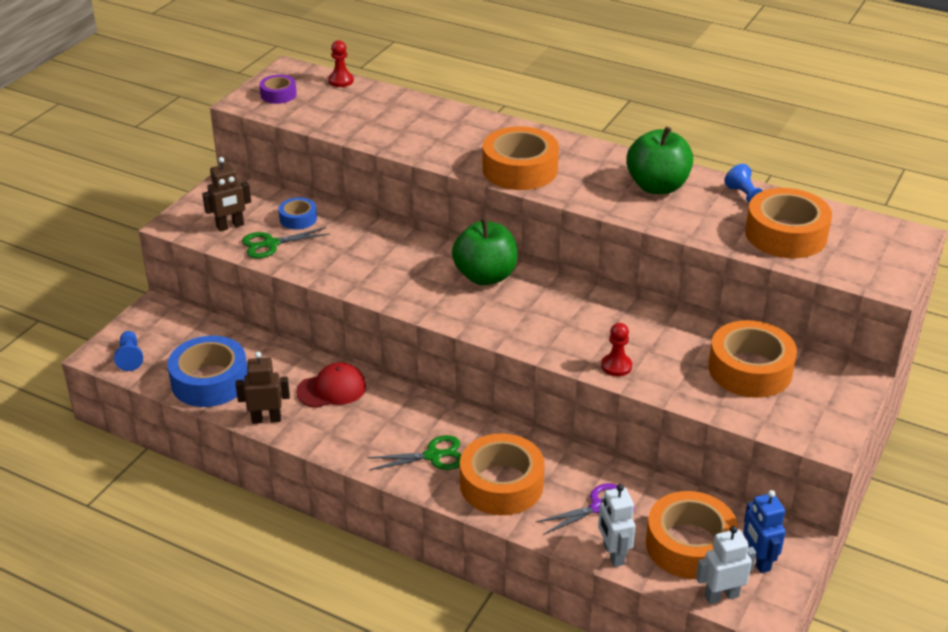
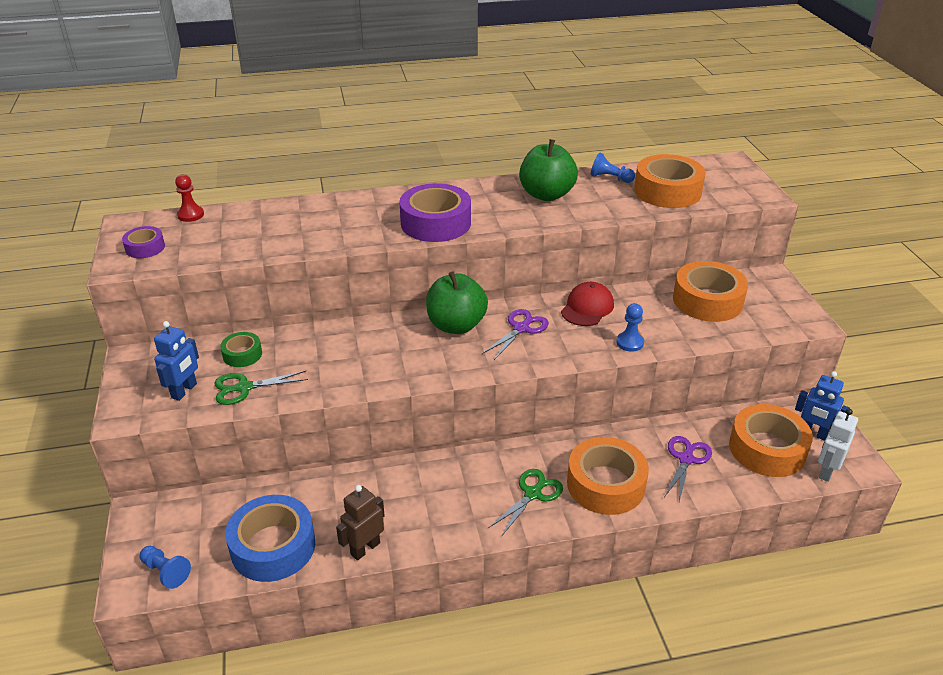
camera: 40 degrees left, 0 degrees up
(230, 226) = (184, 391): brown robot -> blue robot
(270, 244) = (244, 388): green scissors -> green scissors turned 45 degrees clockwise
(298, 219) = (242, 354): blue tape -> green tape
(331, 389) = (390, 489): red cap -> red cap (587, 308)
(520, 169) = (435, 223): orange tape -> purple tape
(537, 305) = (521, 328): none -> purple scissors
(613, 554) = (735, 487): white robot -> none
(616, 366) = (630, 343): red pawn -> blue pawn

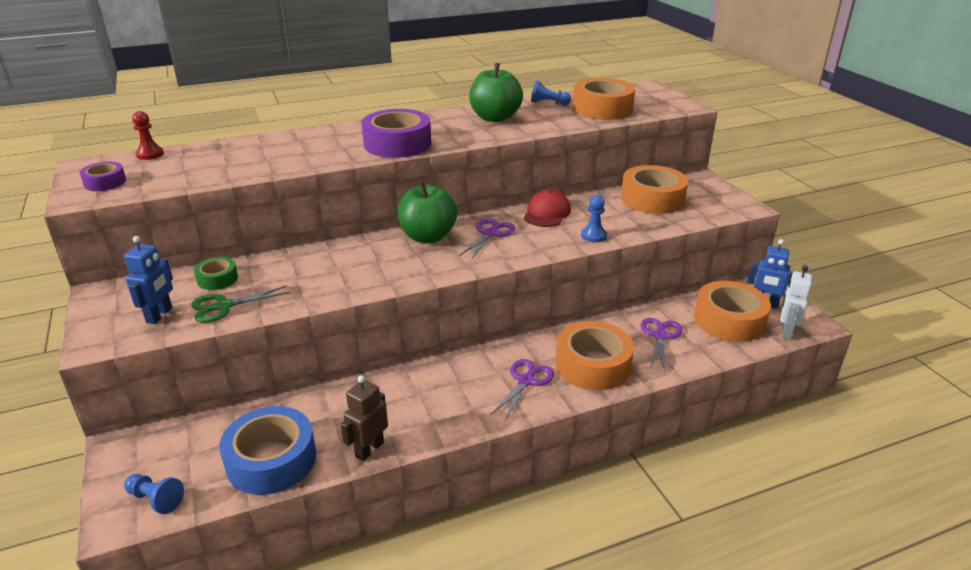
camera: 10 degrees left, 5 degrees down
(533, 493) = (526, 381): green scissors -> purple scissors

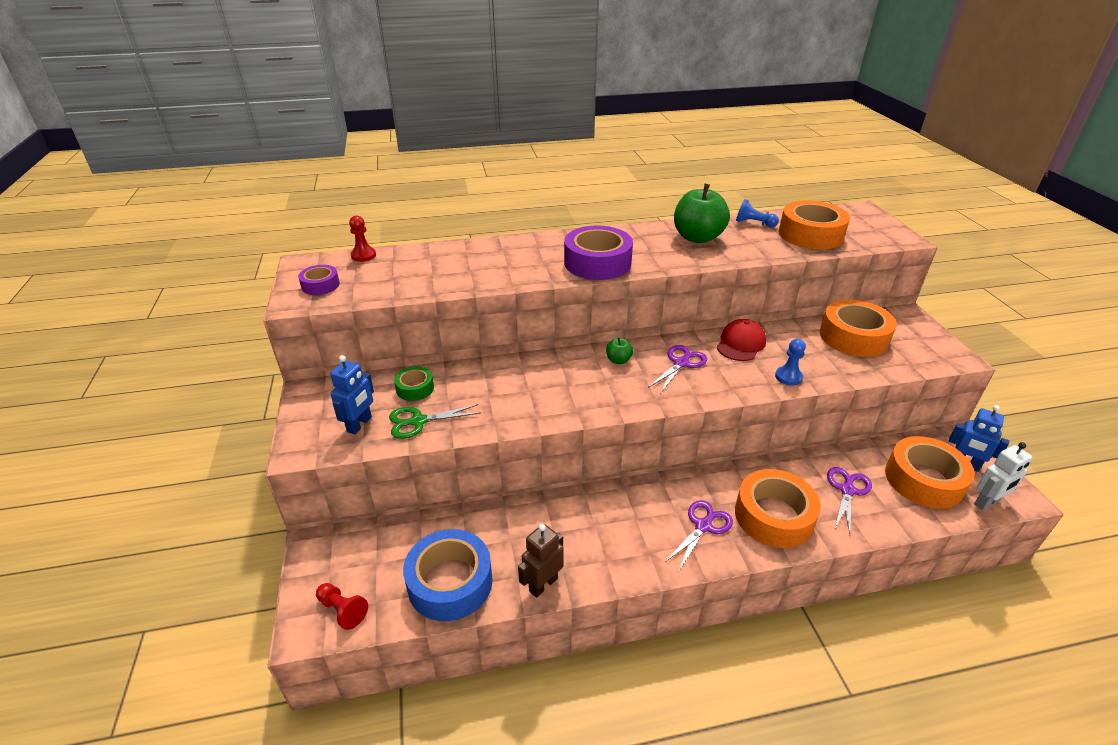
camera: 10 degrees right, 5 degrees up
(155, 499) = (342, 610): blue pawn -> red pawn
(428, 237) = (618, 360): green apple -> green apple, size x0.46
(786, 332) = (987, 502): white robot -> white robot turned 150 degrees counterclockwise

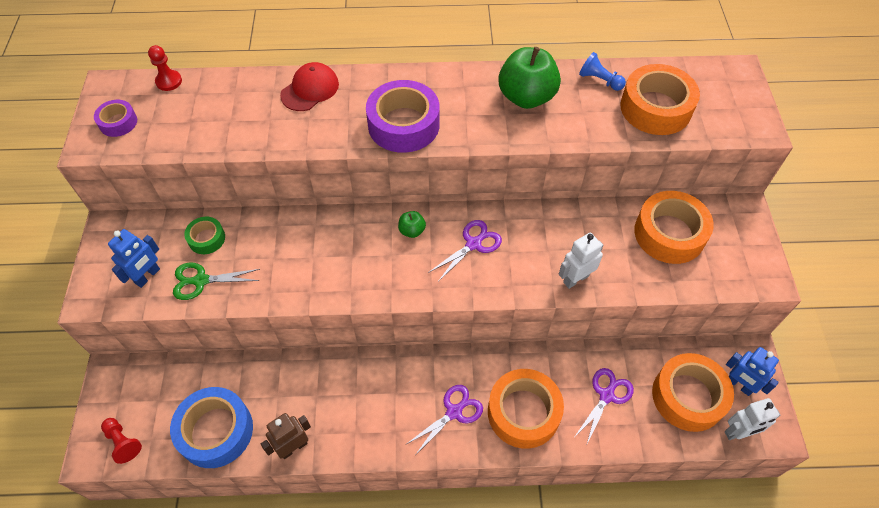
camera: 10 degrees right, 20 degrees up
(740, 343) = (545, 226): red cap -> red cap (310, 89)
(788, 377) = (575, 279): blue pawn -> white robot

